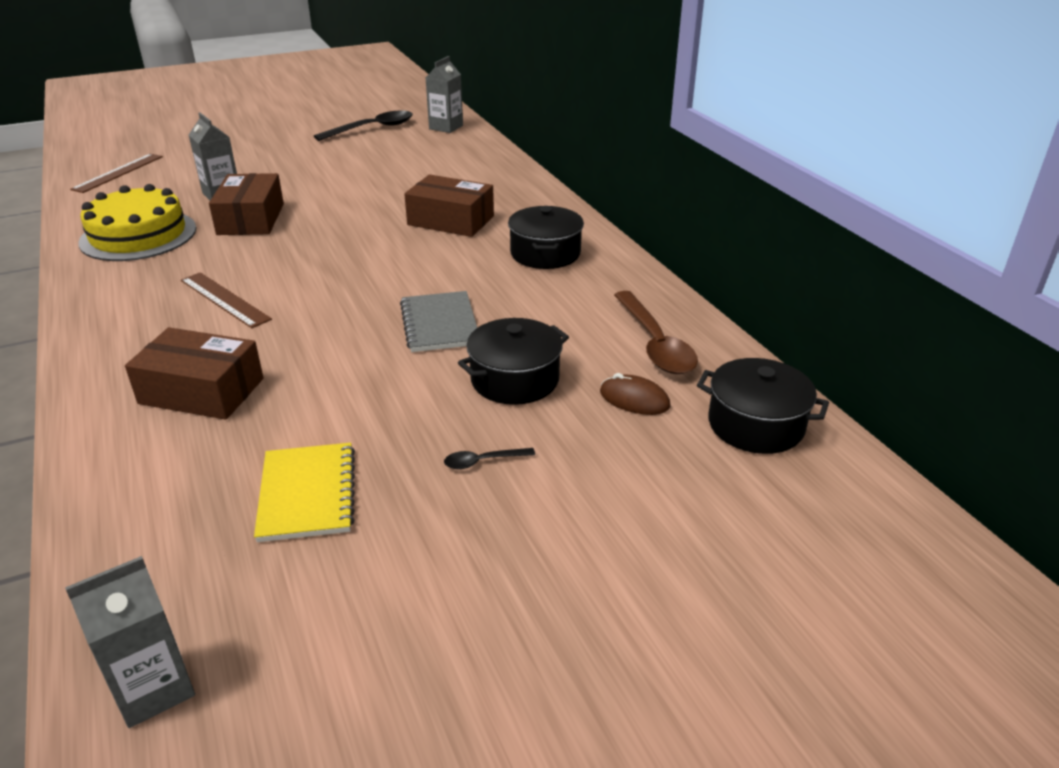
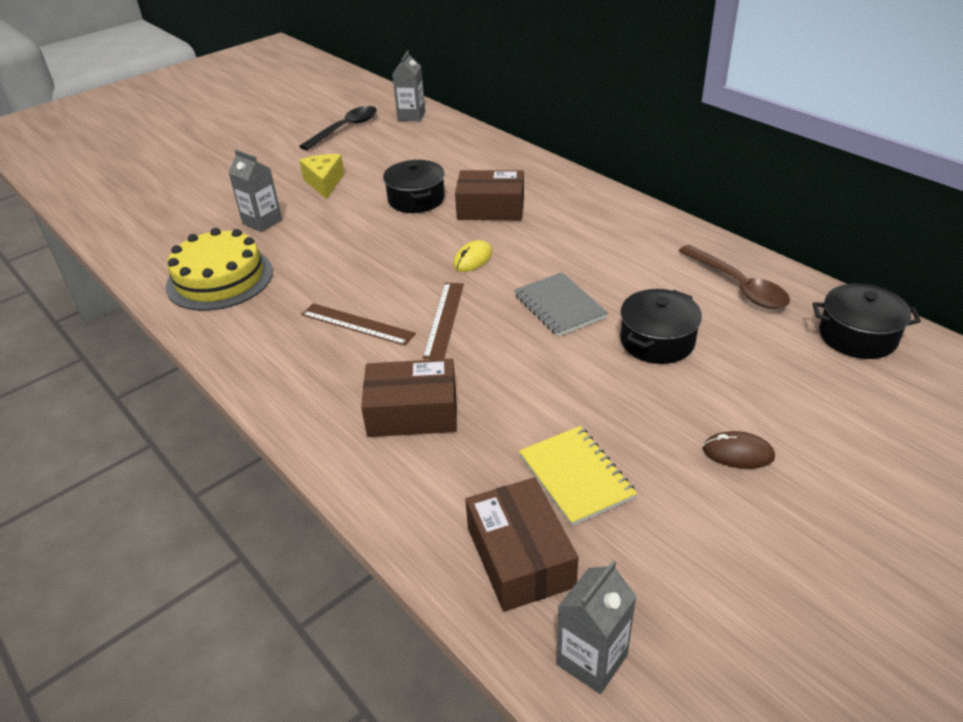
camera: 15 degrees left, 5 degrees up
(118, 173) = (139, 218): brown ruler -> brown ruler (444, 319)
(251, 219) = (312, 241): brown box -> brown box (520, 557)
(309, 171) = (324, 183): none -> yellow cheese
(390, 263) = (472, 259): none -> yellow mouse
(483, 461) = (687, 415): black spoon -> none
(545, 253) = (593, 224): black pot -> black pot (416, 199)
(634, 399) = (758, 336): brown mouse -> brown mouse (738, 453)

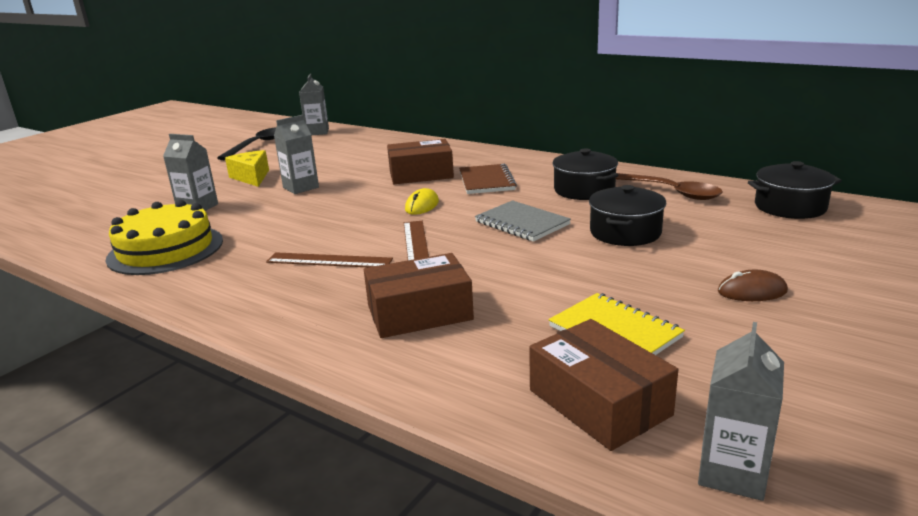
camera: 15 degrees left, 15 degrees down
(366, 208) = (301, 187): none -> grey carton
(416, 199) = (347, 177): black pot -> black pot (584, 190)
(553, 232) = (486, 181): none -> brown notebook

